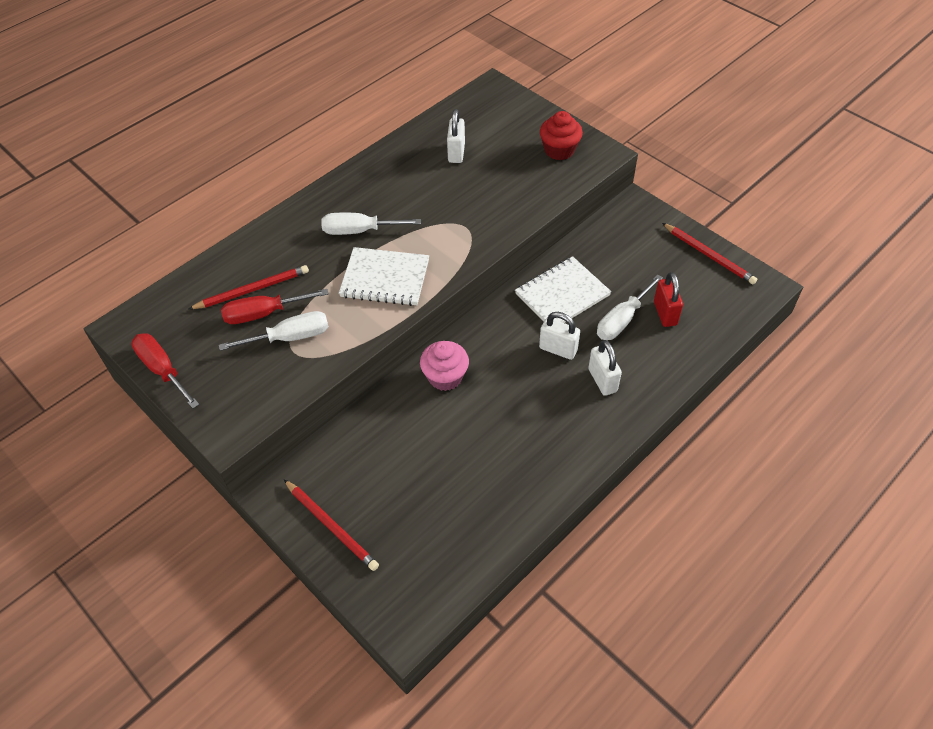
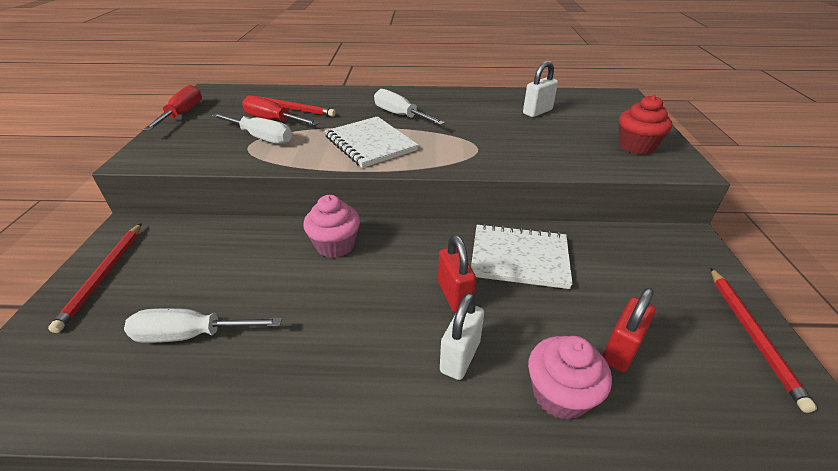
camera: 45 degrees right, 15 degrees down
(558, 349) = (454, 295): white padlock -> red padlock
(622, 320) = (557, 319): white screwdriver -> white screwdriver (191, 335)
(662, 359) = (560, 394): none -> pink cupcake

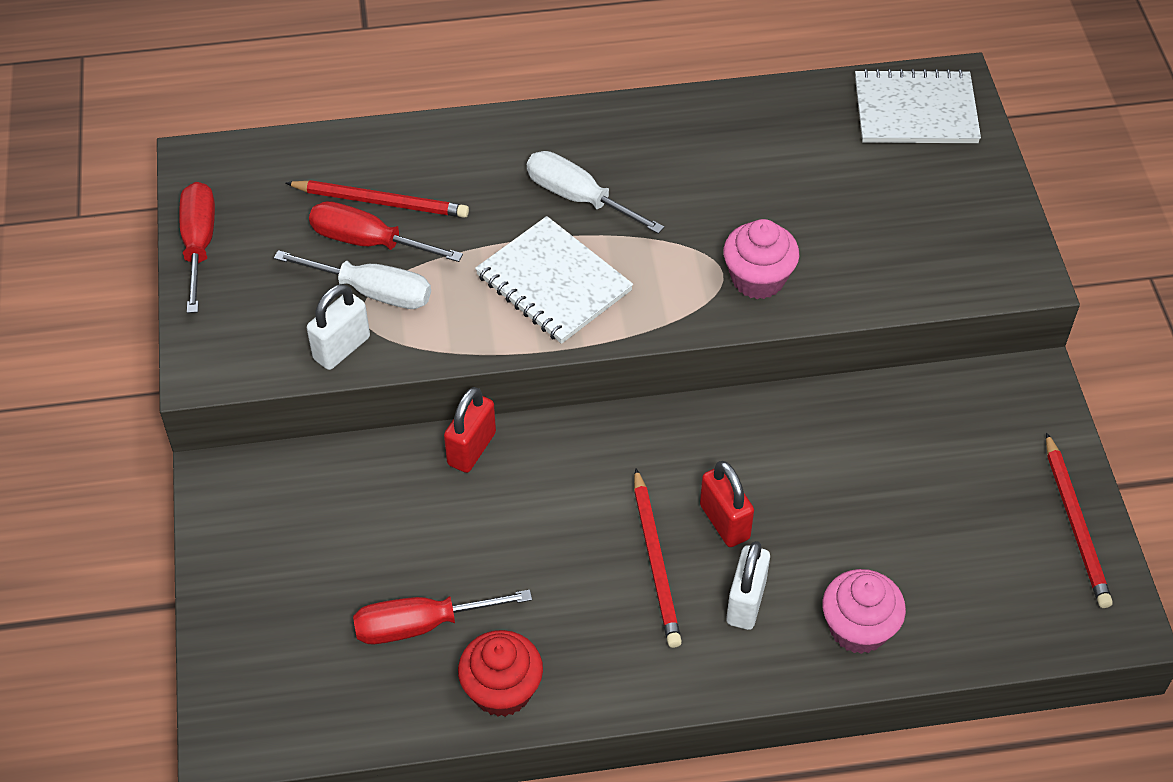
camera: 10 degrees left, 15 degrees up
(104, 276) = (250, 562): red pencil -> red pencil (656, 561)
(191, 335) = (421, 625): white screwdriver -> red screwdriver
(335, 245) = (543, 465): pink cupcake -> pink cupcake (758, 279)
(519, 258) = (801, 450): white notebook -> white notebook (915, 110)
(537, 112) = (807, 157): white padlock -> white padlock (341, 348)
(620, 350) = (924, 567): red padlock -> red padlock (471, 449)
(636, 146) = (961, 234): red cupcake -> red cupcake (502, 690)

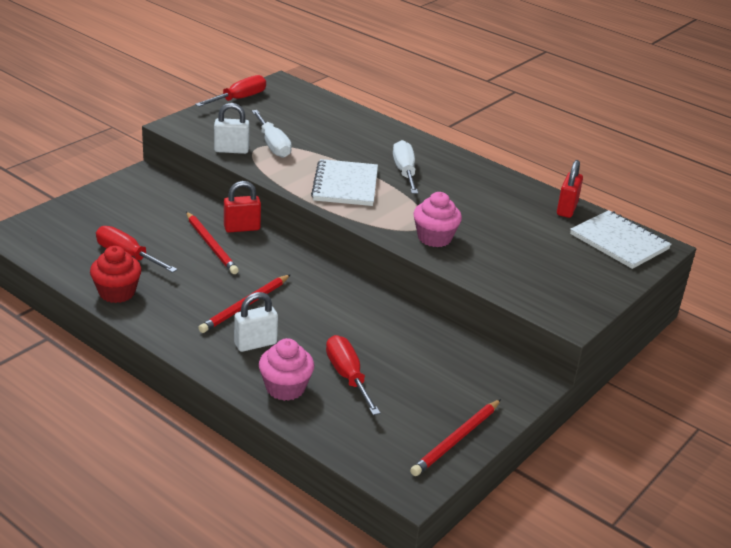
camera: 45 degrees right, 20 degrees down
(368, 241) = (298, 133): red screwdriver -> red screwdriver (348, 376)
(381, 202) = (325, 127): red pencil -> red pencil (211, 245)
(724, 522) = (296, 317): red padlock -> red padlock (566, 209)

